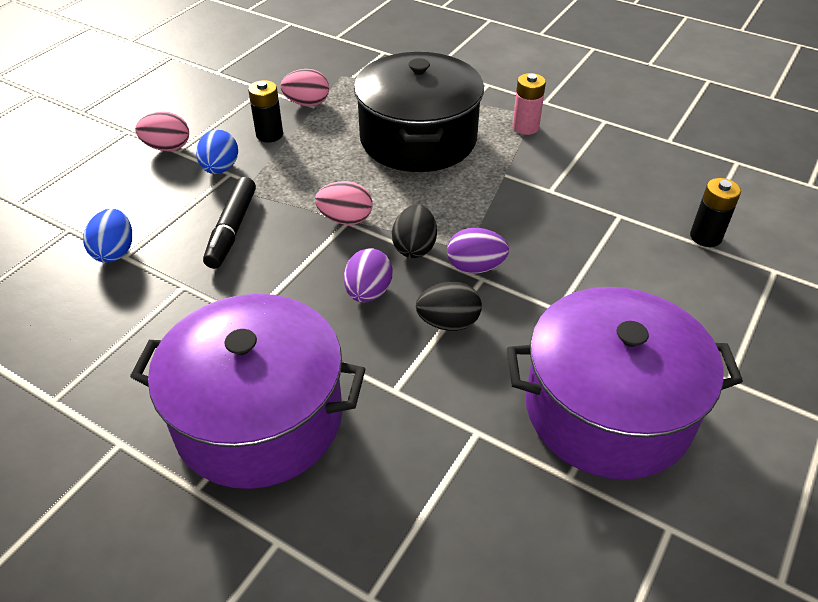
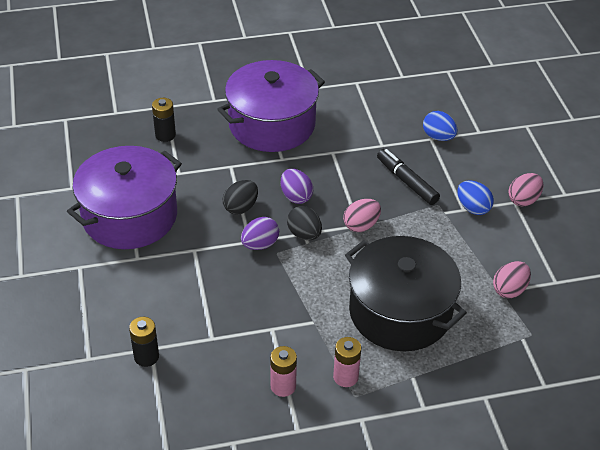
camera: 135 degrees right, 0 degrees up
(269, 135) = (488, 248): black battery -> black battery (165, 135)
(587, 149) = (283, 386): none -> pink battery

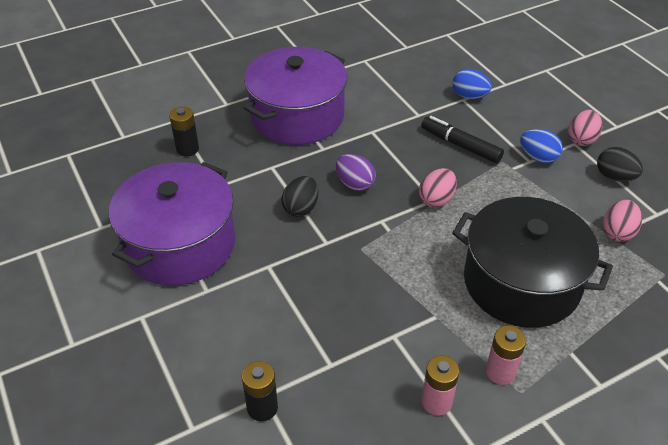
camera: 15 degrees left, 0 degrees up
(260, 244) = (339, 243): purple egg -> none
(304, 234) = (381, 222): black egg -> black egg (614, 177)

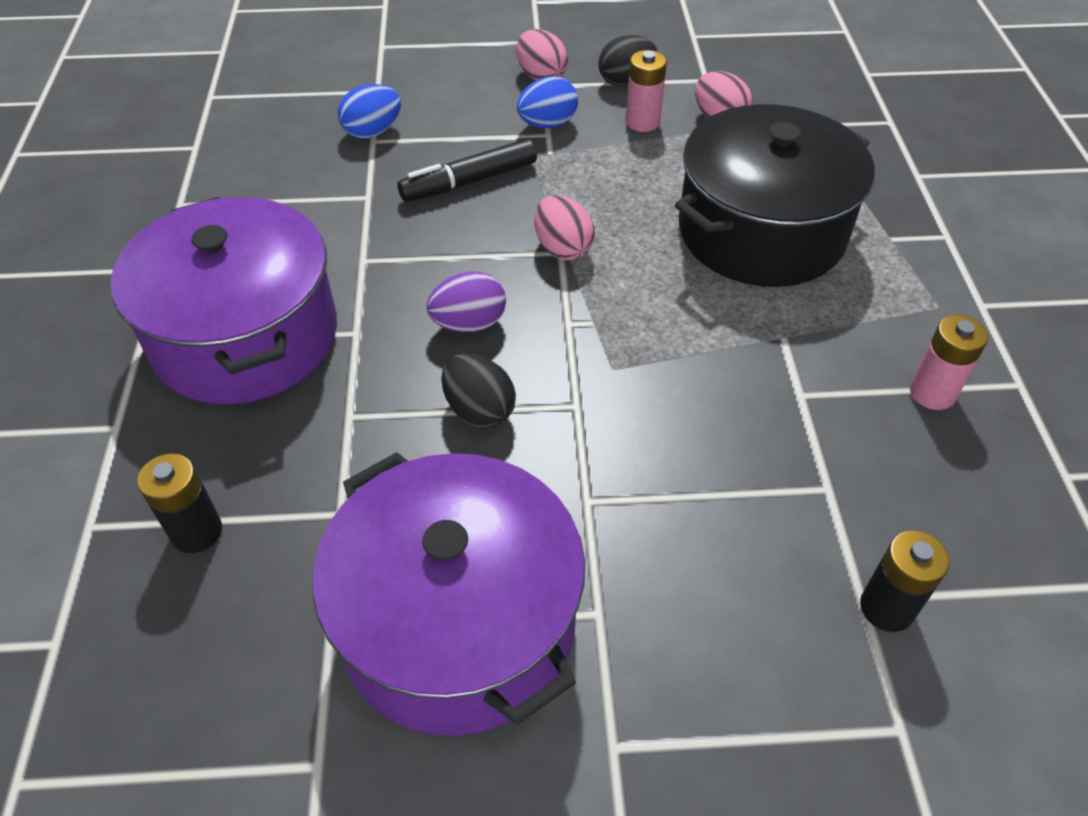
camera: 65 degrees left, 5 degrees up
(500, 372) = (901, 311): pink battery -> pink battery (642, 122)

